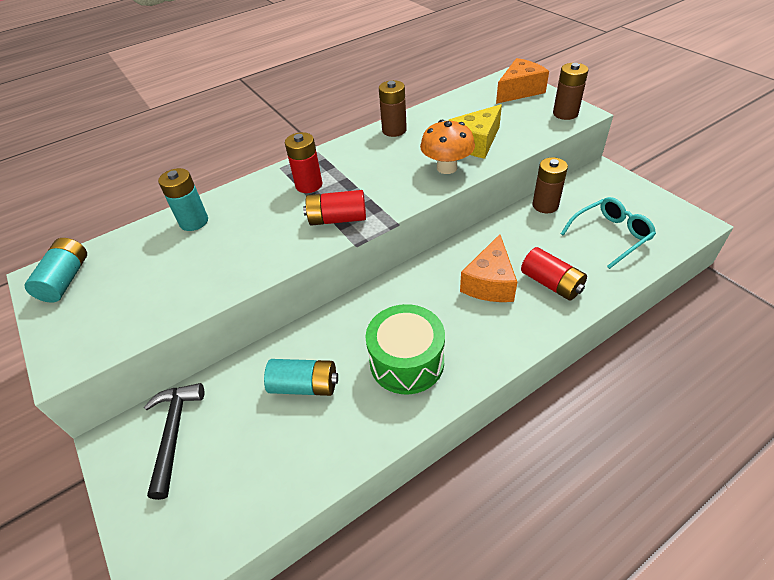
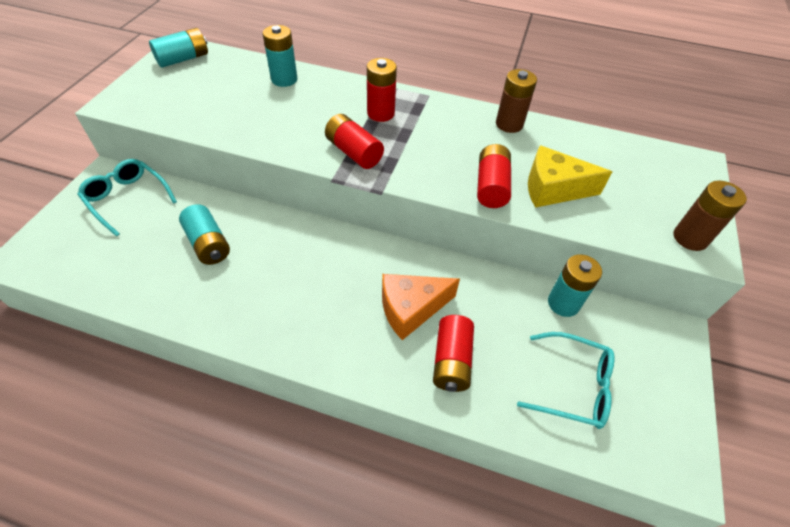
camera: 45 degrees right, 5 degrees up
(174, 433) = (127, 199): black hammer -> turquoise glasses
(406, 361) = (274, 295): green drum -> none
(447, 168) = (491, 186): orange mushroom -> red battery
(519, 91) = (684, 181): orange cheese -> none
(545, 205) = (563, 303): brown battery -> turquoise battery

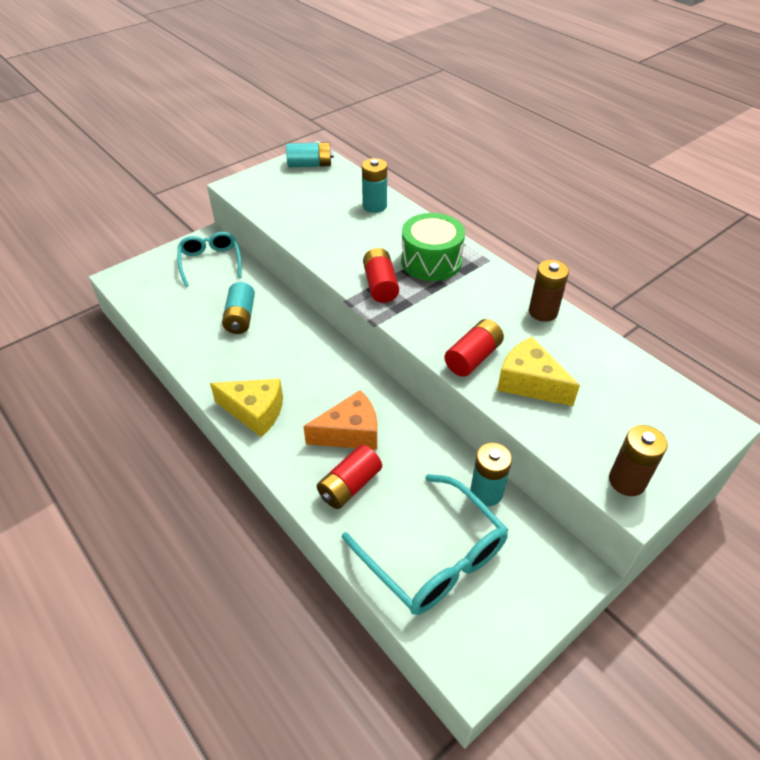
camera: 35 degrees right, 5 degrees down
(302, 335) = (255, 412): none -> yellow cheese
(380, 113) = (431, 261): red battery -> green drum
(411, 309) = (350, 433): orange cheese -> orange cheese turned 150 degrees clockwise
(573, 386) = (434, 557): turquoise glasses -> turquoise glasses, size x1.51

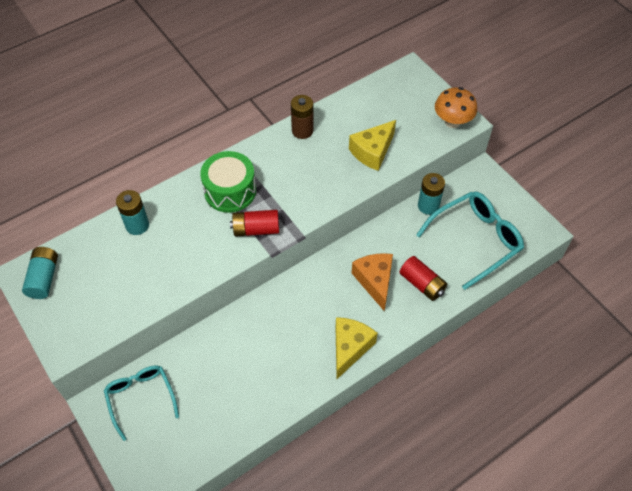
camera: 85 degrees left, 10 degrees up
(210, 262) = (141, 398): turquoise glasses -> turquoise glasses turned 75 degrees clockwise
(240, 317) = (233, 364): turquoise battery -> none
(473, 357) = (346, 179): red battery -> none
(627, 481) = (452, 121): brown battery -> orange mushroom

